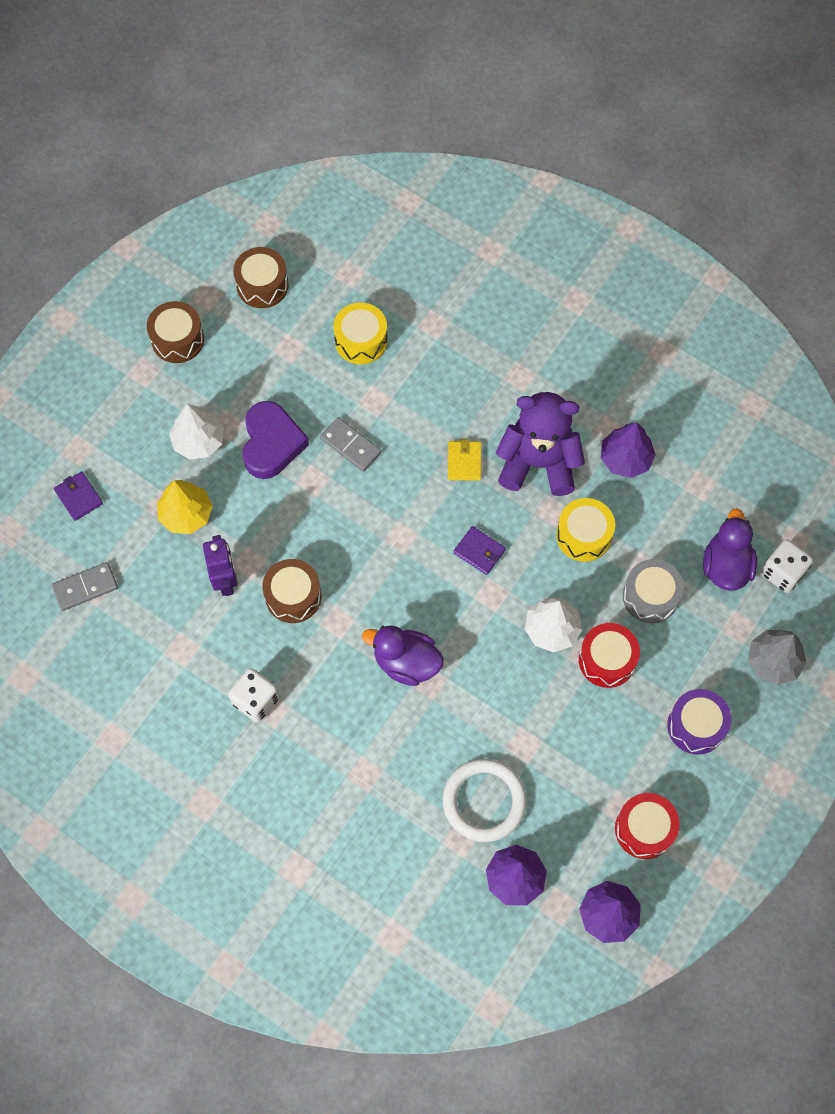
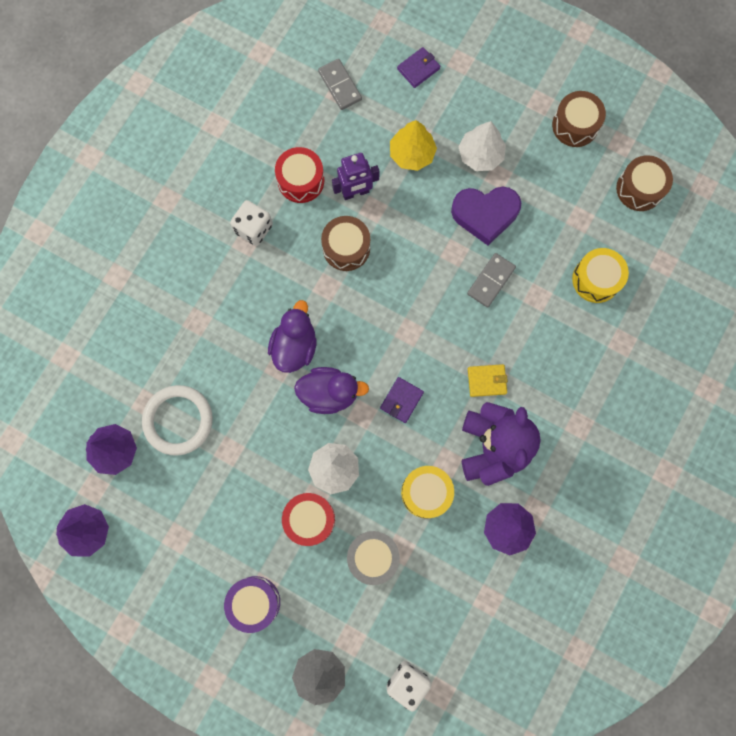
camera: 85 degrees right, 10 degrees up
(644, 829) = (160, 559): red drum -> red drum (301, 180)
(726, 566) = (409, 627): purple duck -> purple duck (329, 393)

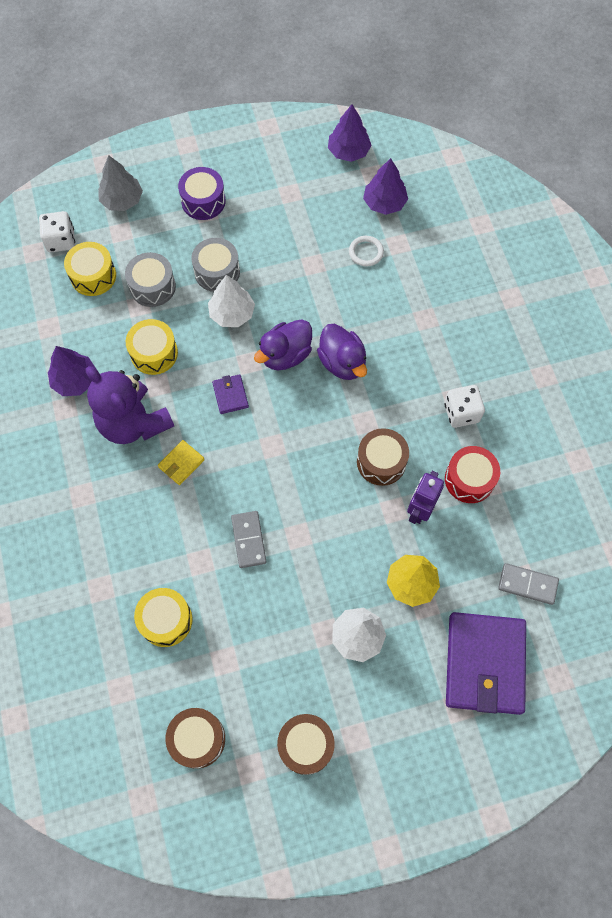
camera: 135 degrees right, 10 degrees down
(178, 420) = (366, 252): white ring -> white ring, size x0.55
(309, 519) = (217, 272): red drum -> grey drum
(411, 616) = (93, 276): none -> yellow drum
(418, 69) = (485, 664): purple wallet -> purple wallet, size x2.30
(485, 214) = (304, 589): purple heart -> none

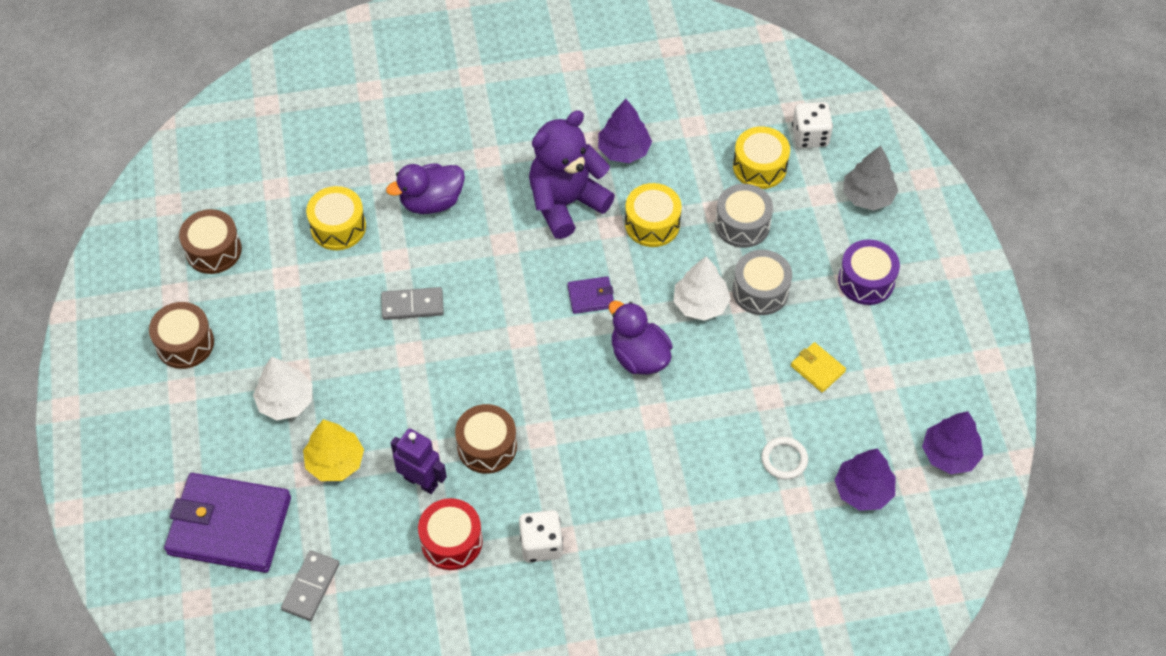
camera: 95 degrees right, 10 degrees down
(181, 463) = (511, 246): yellow wallet -> yellow wallet (817, 369)
(342, 362) = (623, 417): purple duck -> purple duck (431, 202)

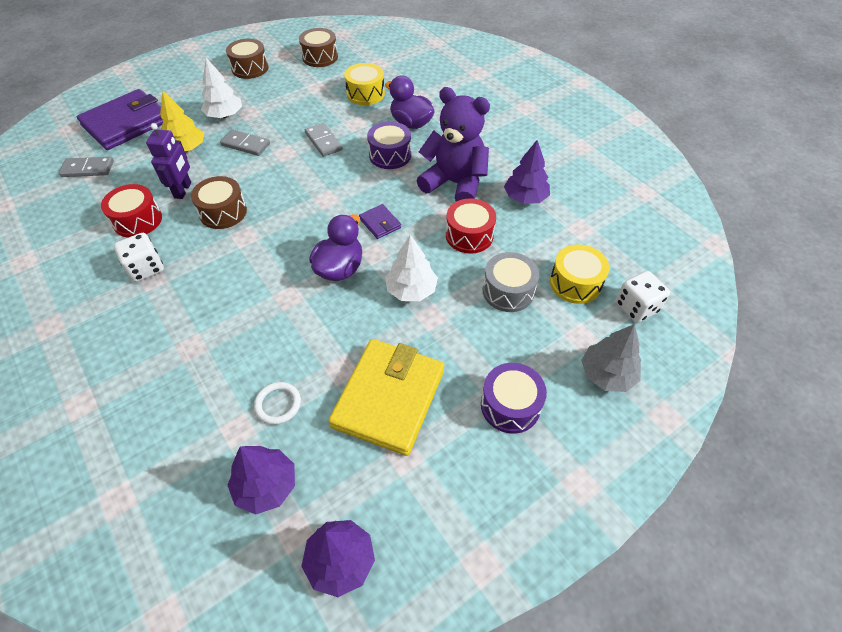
camera: 65 degrees right, 5 degrees down
(229, 526) = (126, 123): purple wallet -> purple wallet turned 60 degrees clockwise
(367, 392) = (245, 145): none -> grey domino
(480, 246) = (390, 155): none -> purple drum
(652, 224) = (469, 235): yellow drum -> red drum
(760, 291) = (448, 326): grey drum -> none
(817, 369) = (388, 398): yellow wallet -> yellow wallet, size x2.30

